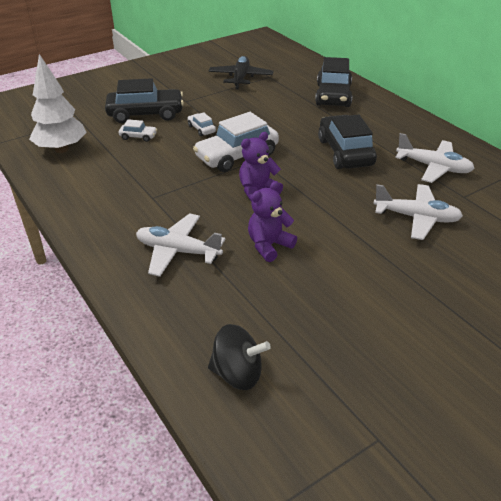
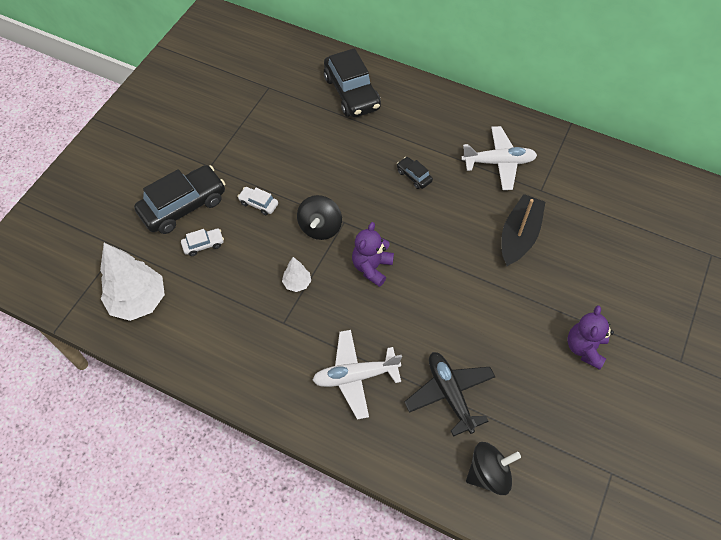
camera: 30 degrees left, 20 degrees up
(186, 179) = (297, 283): none -> white tree
(237, 156) = (320, 227): white car -> black spinning top
(240, 78) = (240, 102): black plane -> black plane (450, 394)
(269, 245) = (425, 329): purple teddy bear -> purple teddy bear (584, 348)
(345, 152) = (414, 176): black car -> black car, size x0.46
(416, 218) = (519, 236): white plane -> black boat

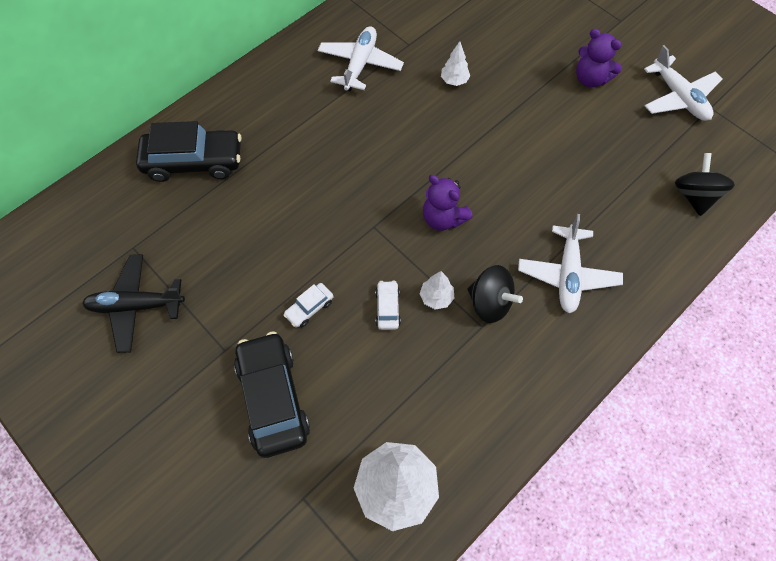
camera: 70 degrees left, 5 degrees up
(203, 245) = (343, 387): white car -> white car (387, 308)
(320, 227) = (371, 252): black spinning top -> black spinning top (490, 303)
(414, 176) = (343, 142): black car -> none
(450, 394) = (608, 198): black plane -> black plane (136, 306)
(519, 236) = (454, 81): black boat -> white tree
(607, 437) = (678, 97): none -> white plane

